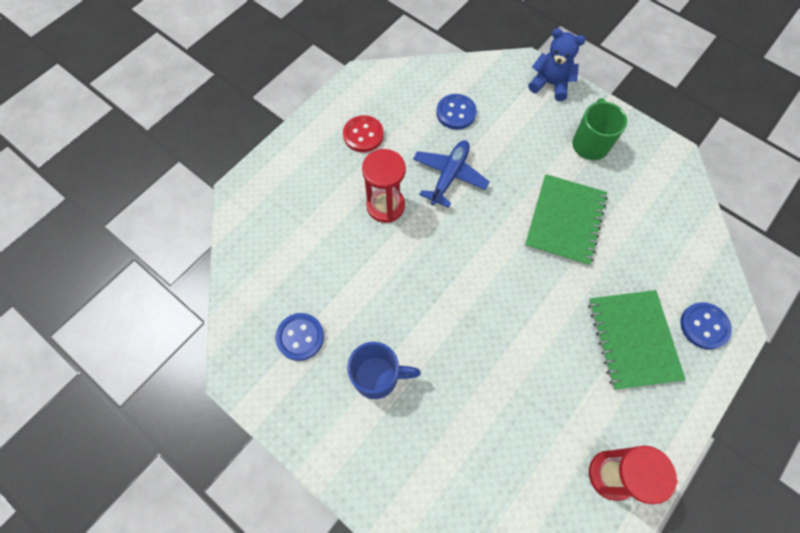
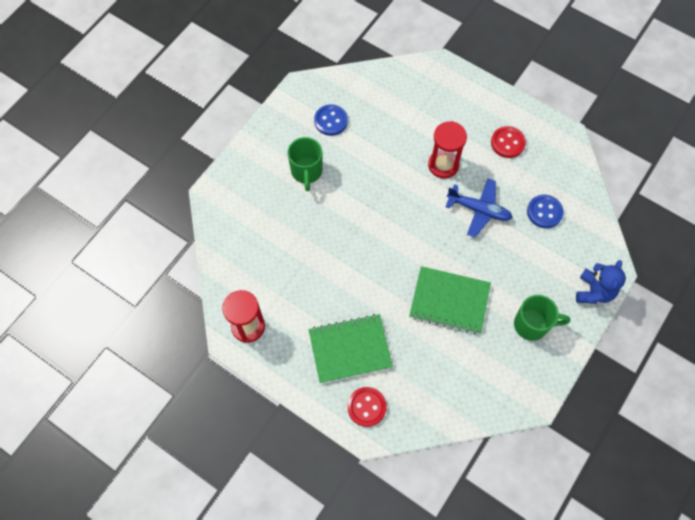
camera: 85 degrees right, 0 degrees up
(378, 377) = (306, 172): blue mug -> green mug
(704, 326) = (366, 407): blue button -> red button

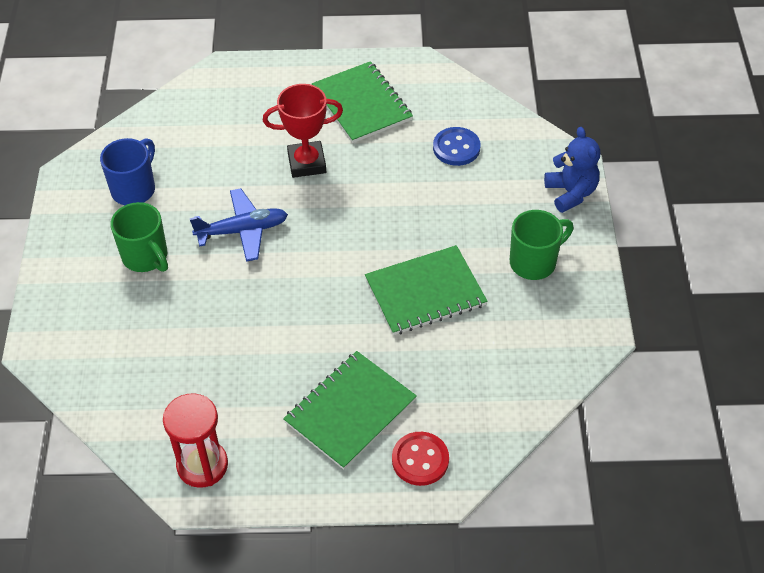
camera: 35 degrees left, 15 degrees down
(331, 121) = (134, 189): blue button -> blue mug
(443, 165) = (307, 163): red hourglass -> red trophy
(479, 210) = (383, 185): blue plane -> blue plane (242, 230)
(507, 143) = (361, 104): red button -> green notebook

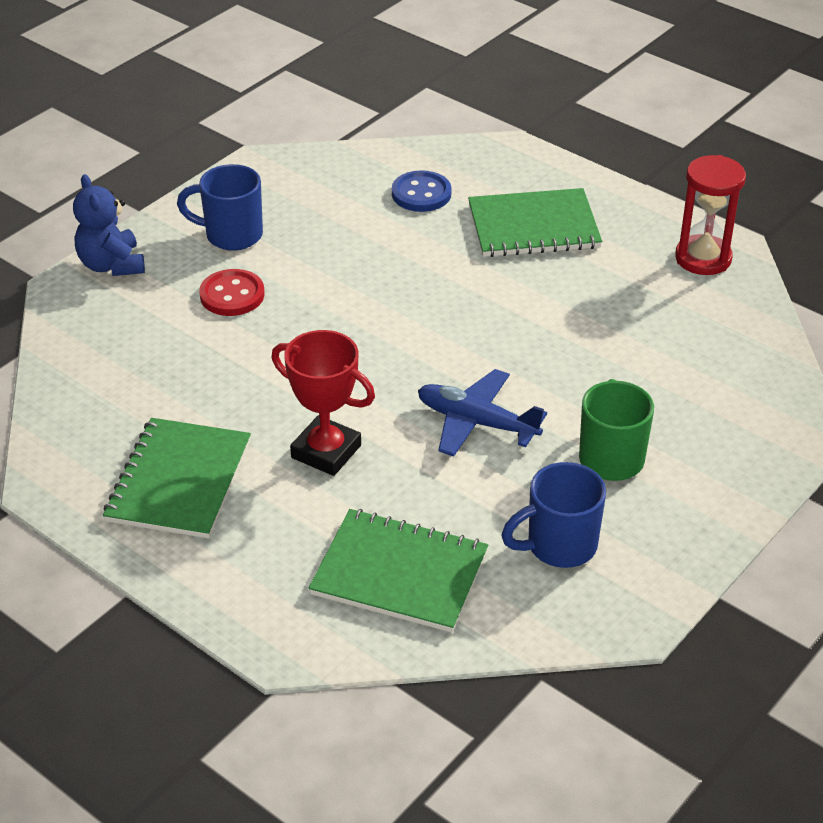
camera: 140 degrees left, 10 degrees down
(420, 460) = (511, 171): red button -> red button (232, 295)
(425, 292) = (360, 268): green notebook -> green notebook (399, 573)
(456, 148) = (150, 368): blue button -> blue button (421, 194)
(534, 262) = (231, 235): green mug -> blue mug
(571, 193) = (112, 265): blue teddy bear -> blue teddy bear turned 45 degrees counterclockwise

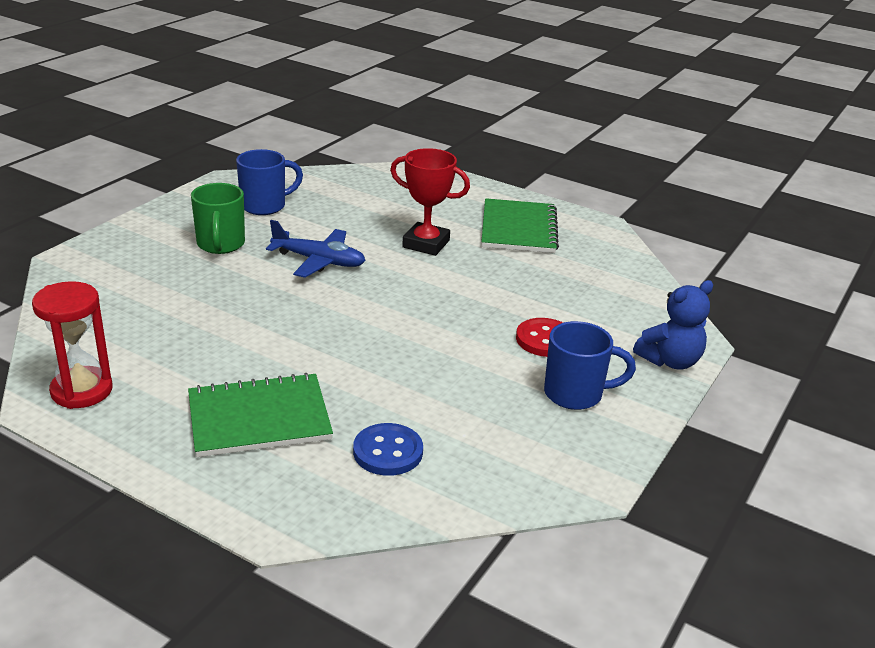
camera: 170 degrees right, 10 degrees down
(112, 265) = (670, 361): blue teddy bear -> blue teddy bear turned 90 degrees clockwise
(399, 573) = (364, 194): green notebook -> none

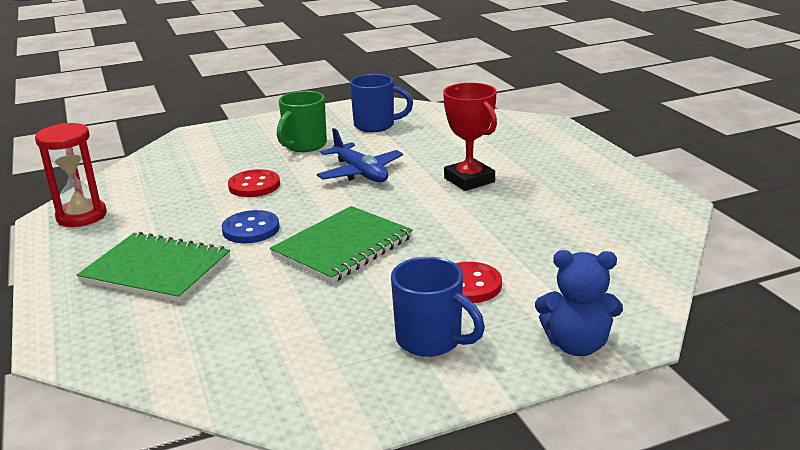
camera: 40 degrees right, 5 degrees down
(230, 302) = (254, 185): none -> red button
(388, 452) = (206, 327): blue button -> blue button (251, 229)
(518, 228) = (577, 187): green notebook -> green notebook (342, 246)

